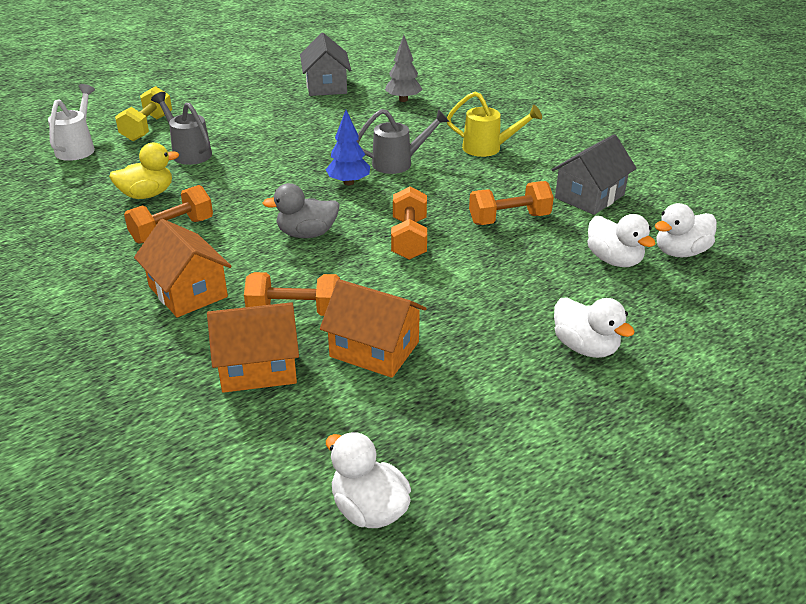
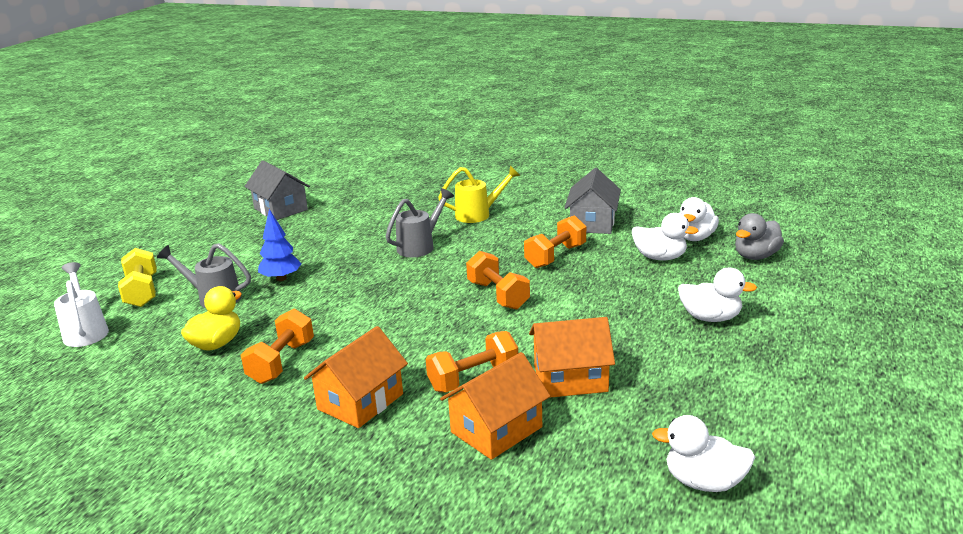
camera: 30 degrees left, 10 degrees down
(188, 291) = (360, 401): orange house -> orange house turned 75 degrees counterclockwise
(307, 234) = (409, 321): grey duck -> grey duck (756, 256)
(348, 182) = (396, 273): blue tree -> blue tree (281, 278)
(403, 100) = (364, 200): grey tree -> none

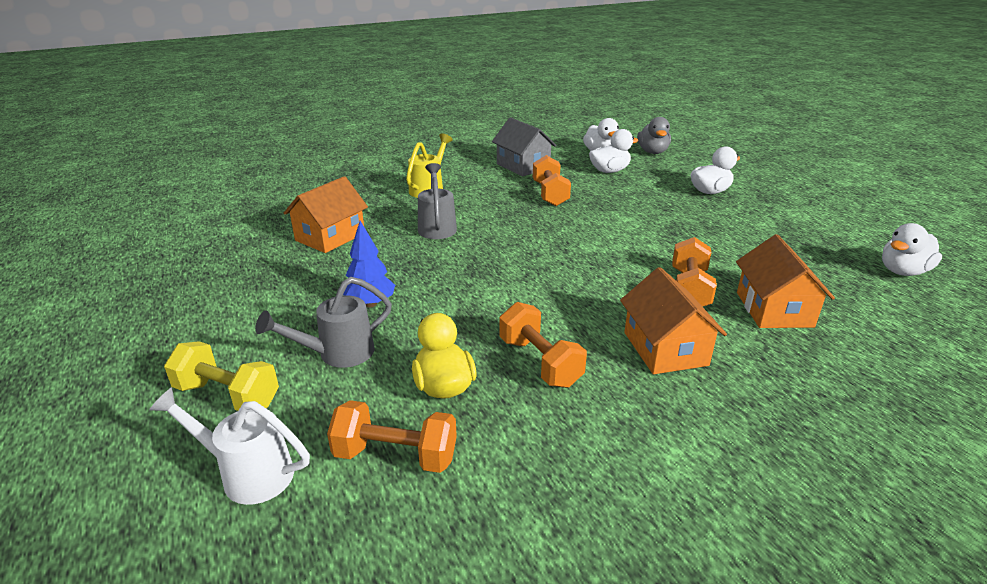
camera: 50 degrees left, 5 degrees up
(280, 209) = (218, 251): grey house -> none
(498, 295) = (574, 233): orange dumbbell -> orange dumbbell (395, 456)
(570, 379) = (733, 258): orange house -> orange house (330, 237)

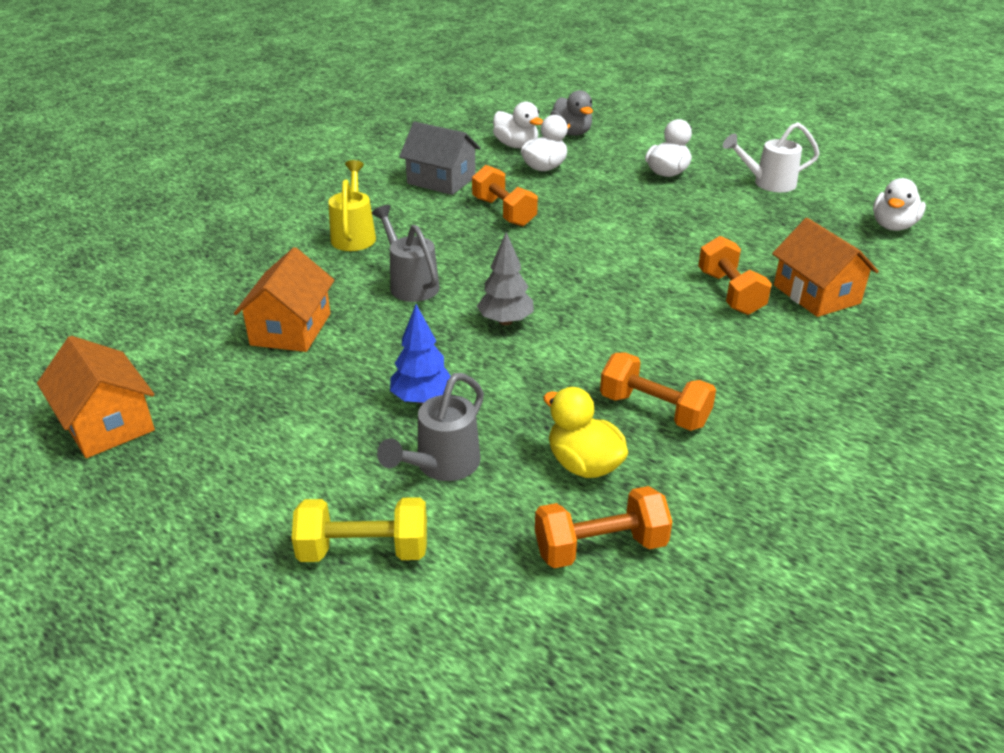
camera: 25 degrees left, 5 degrees up
(247, 473) = (471, 618): white watering can -> white watering can (768, 183)
(481, 266) = (505, 321): none -> grey tree
(665, 348) = (754, 362): orange house -> orange house (107, 423)

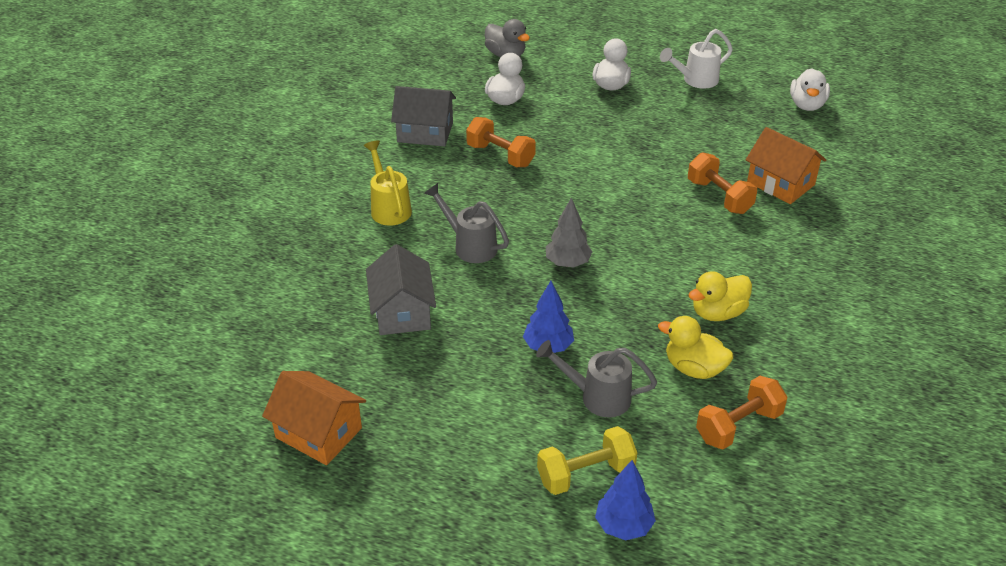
camera: 20 degrees left, 5 degrees up
(291, 329) = (402, 312): orange house -> grey house
(366, 628) = (623, 526): none -> blue tree
(441, 466) = (597, 397): grey watering can -> grey watering can turned 90 degrees clockwise
(516, 146) = (466, 79): white duck -> none
(654, 410) = (718, 313): orange dumbbell -> yellow duck

